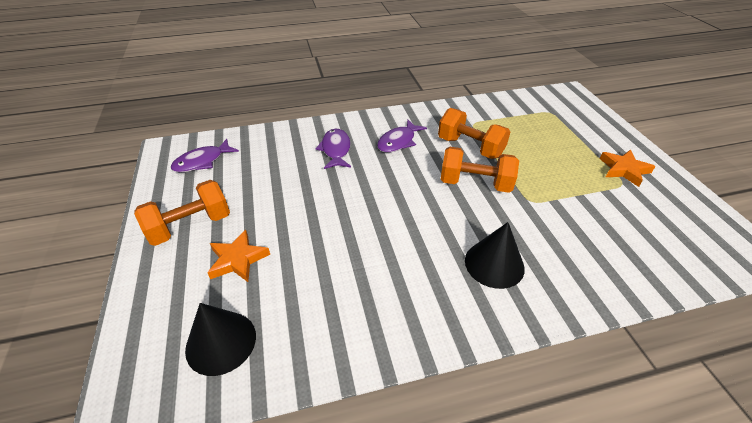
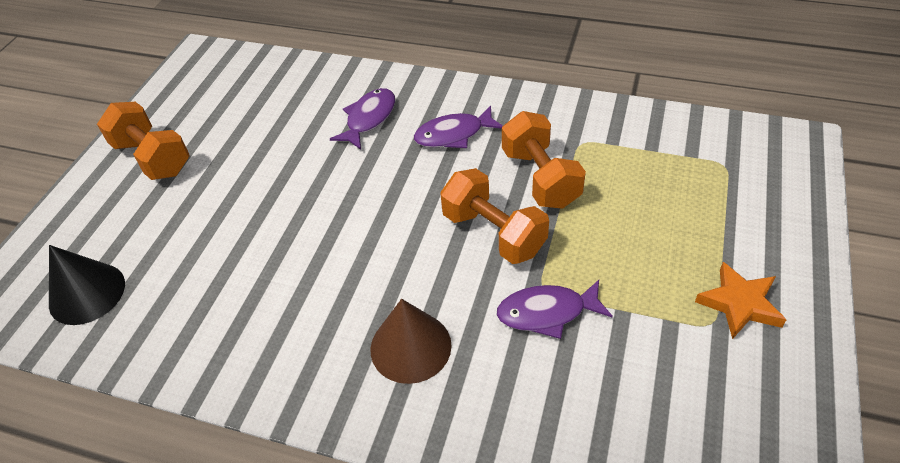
camera: 35 degrees right, 5 degrees up
(190, 226) = (152, 158): orange dumbbell -> orange dumbbell turned 45 degrees clockwise
(202, 162) = (220, 83): purple fish -> purple fish (547, 313)
(238, 259) = (164, 215): orange star -> none
(494, 264) = (410, 347): black cone -> brown cone

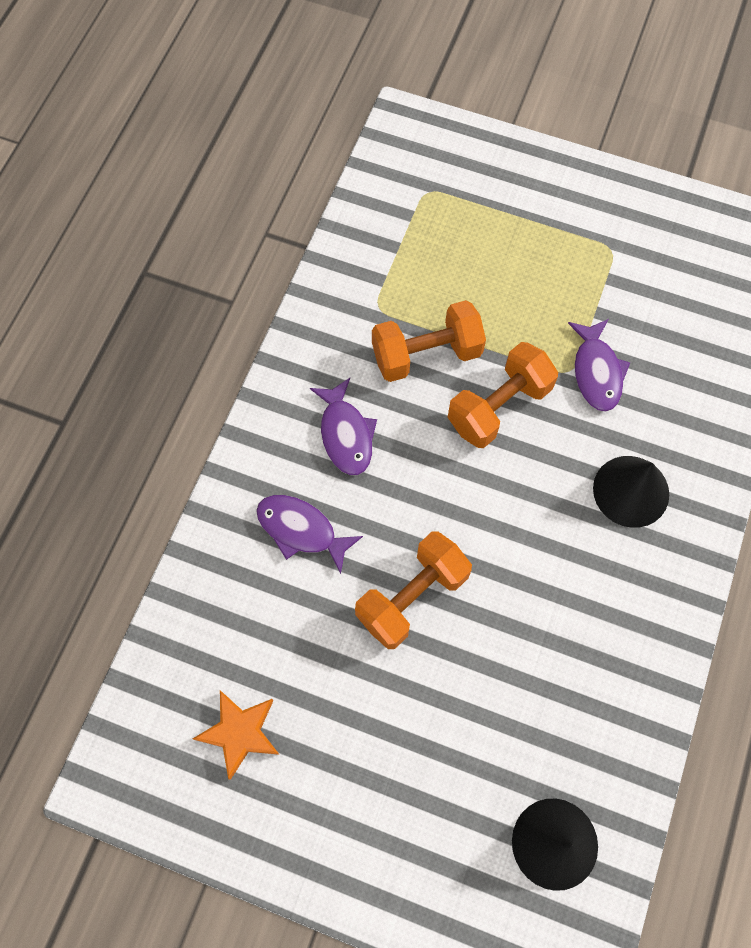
camera: 90 degrees left, 20 degrees up
(152, 158) = (333, 810): orange dumbbell -> orange dumbbell (412, 597)
(410, 347) = (631, 491): brown cone -> black cone
(740, 304) = (592, 224): orange star -> orange star (240, 732)

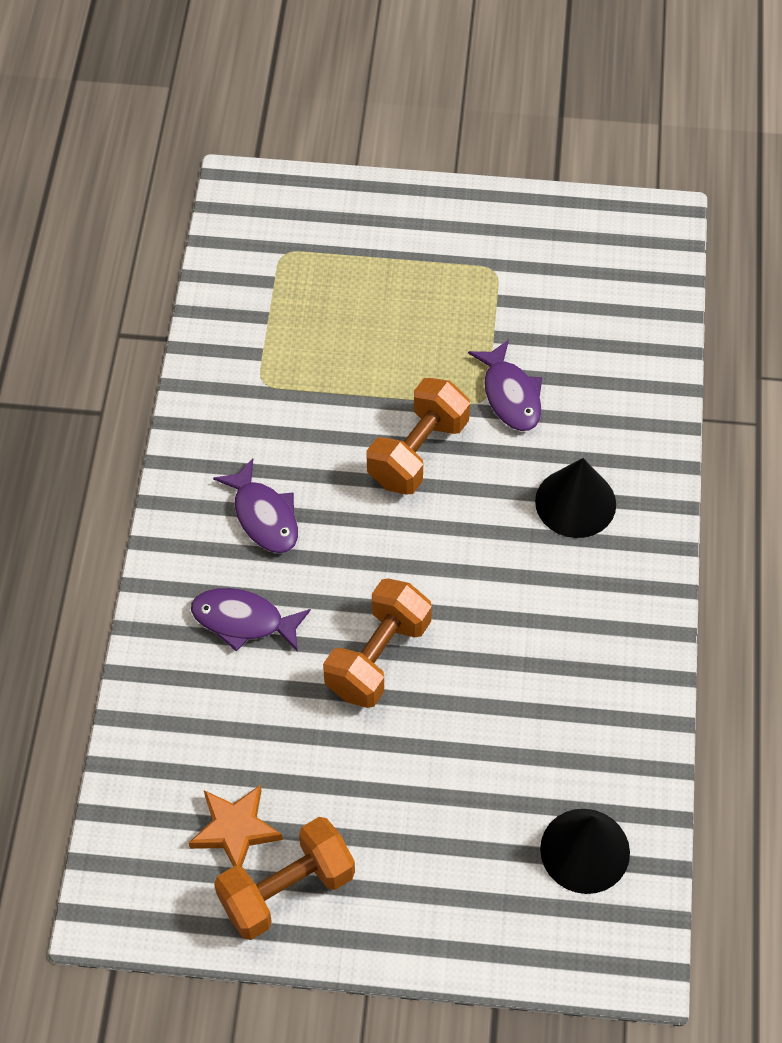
camera: 15 degrees left, 10 degrees down
(426, 354) = (327, 418): orange dumbbell -> orange dumbbell (287, 890)

